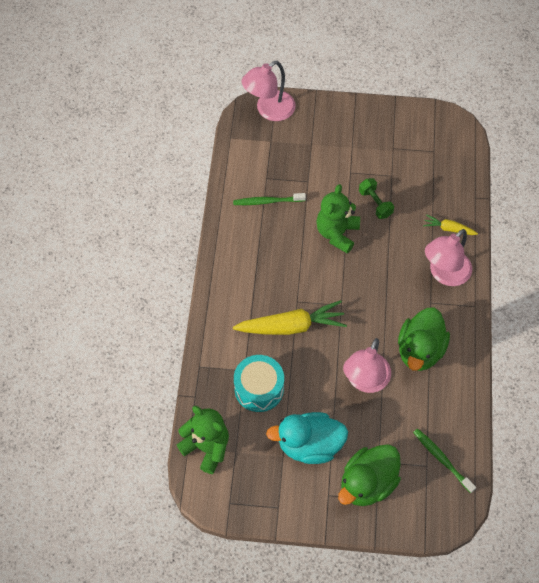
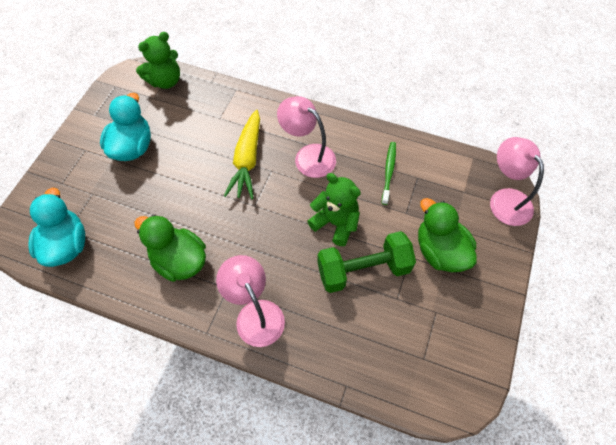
camera: 105 degrees right, 0 degrees up
(259, 388) = (198, 124): turquoise drum -> none
(365, 381) = (169, 204): pink lamp -> pink lamp (308, 156)
(367, 483) = (78, 180): green duck -> green duck (440, 251)
(375, 203) = (363, 270): green dumbbell -> green dumbbell, size x1.91
(442, 459) = (66, 245): green toothbrush -> turquoise duck
(448, 229) = (311, 338): yellow carrot -> none

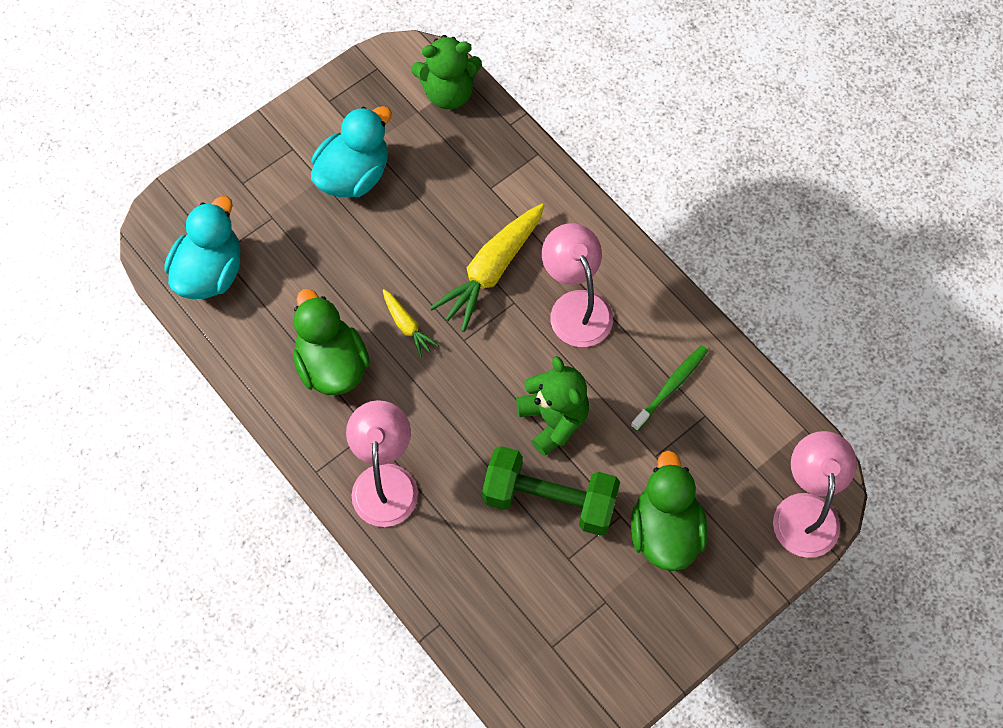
camera: 30 degrees right, 5 degrees up
(214, 214) = (407, 326): none -> yellow carrot

